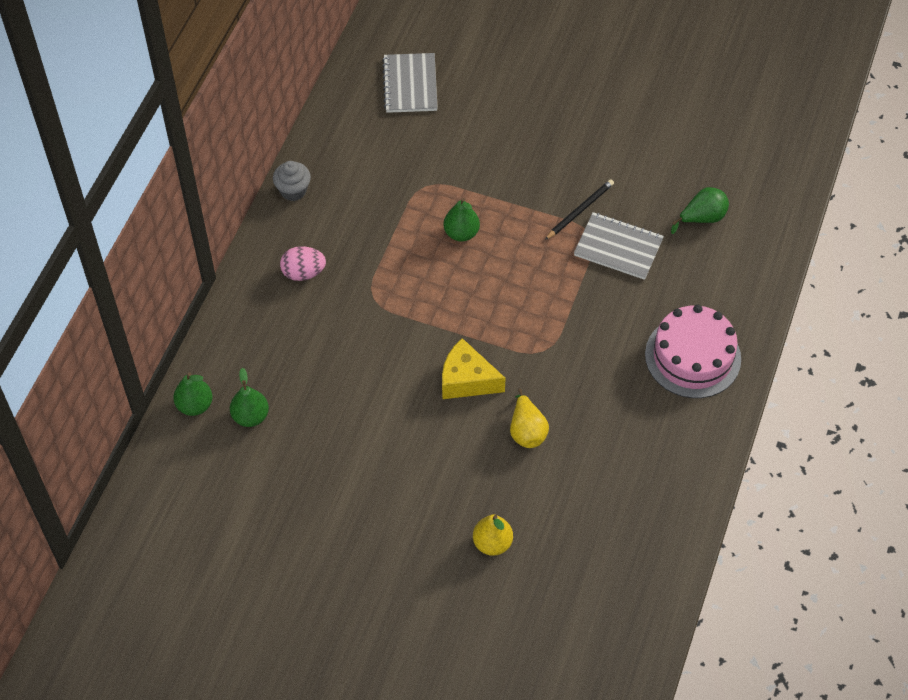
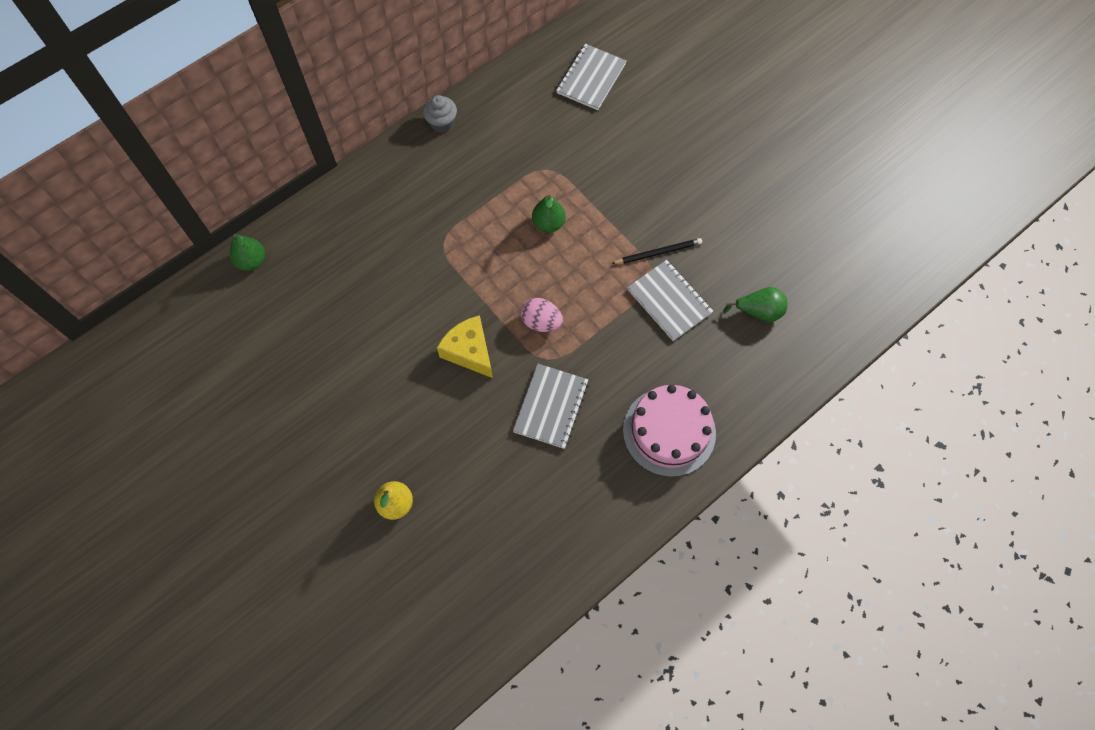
camera: 30 degrees right, 10 degrees up
(250, 416) = (286, 292): green pear -> none
(303, 273) = (404, 195): pink egg -> pink egg (541, 322)
(527, 431) = (488, 422): yellow pear -> none
(574, 389) = (551, 406): none -> grey notebook

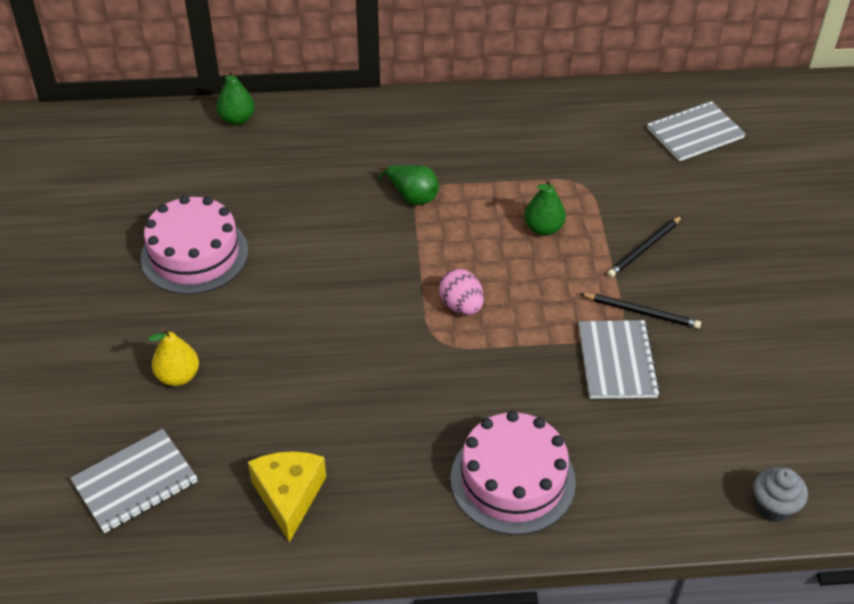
camera: 35 degrees right, 20 degrees down
(322, 400) = (194, 254): none -> pink cake
(442, 123) = (508, 100): grey cupcake -> grey cupcake (773, 507)
(469, 351) = (366, 291): yellow cheese -> yellow cheese (289, 496)
(551, 406) = (405, 383): grey notebook -> grey notebook (135, 482)
(625, 199) = (644, 248): none -> black pencil
(759, 311) = (715, 427): green pear -> green pear (412, 196)

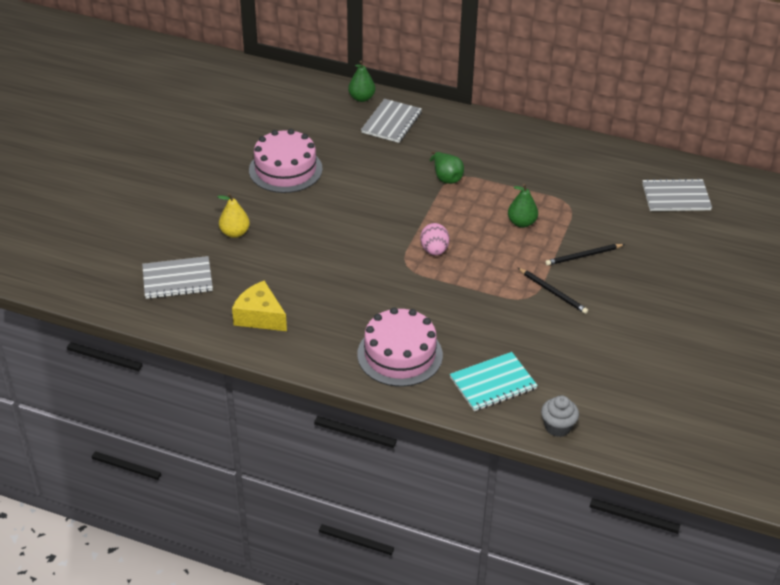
camera: 25 degrees right, 5 degrees down
(289, 496) = (260, 316): yellow cheese -> yellow cheese turned 75 degrees counterclockwise
(616, 361) = (514, 314): grey notebook -> grey notebook (391, 122)
(655, 475) = (493, 383): none -> turquoise notebook

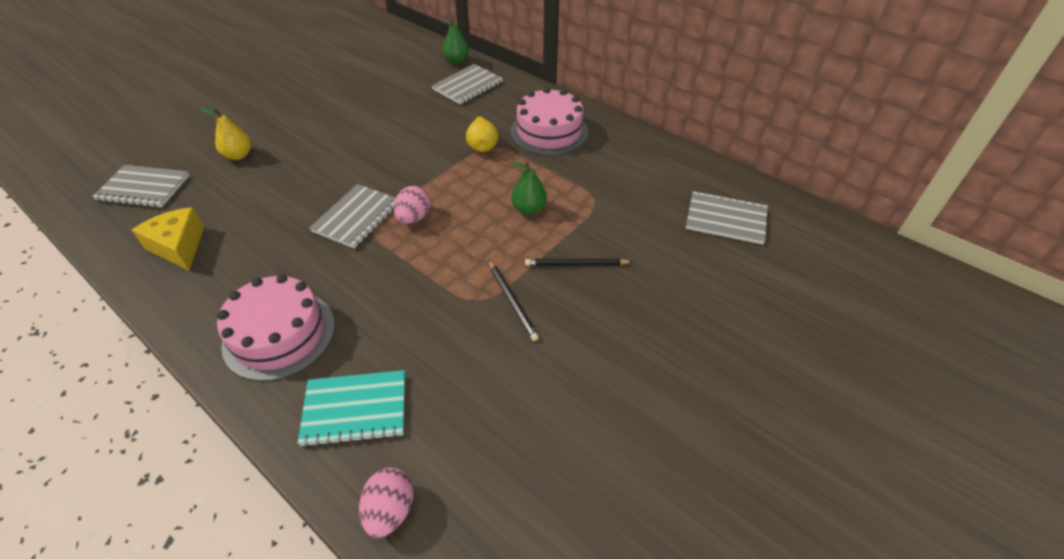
camera: 20 degrees right, 5 degrees up
(285, 169) = (337, 108): pink cake -> pink cake (549, 131)
(387, 261) = (356, 217): none -> grey notebook
(446, 177) = (482, 145): green pear -> yellow pear
(557, 427) = (390, 510): grey cupcake -> pink egg

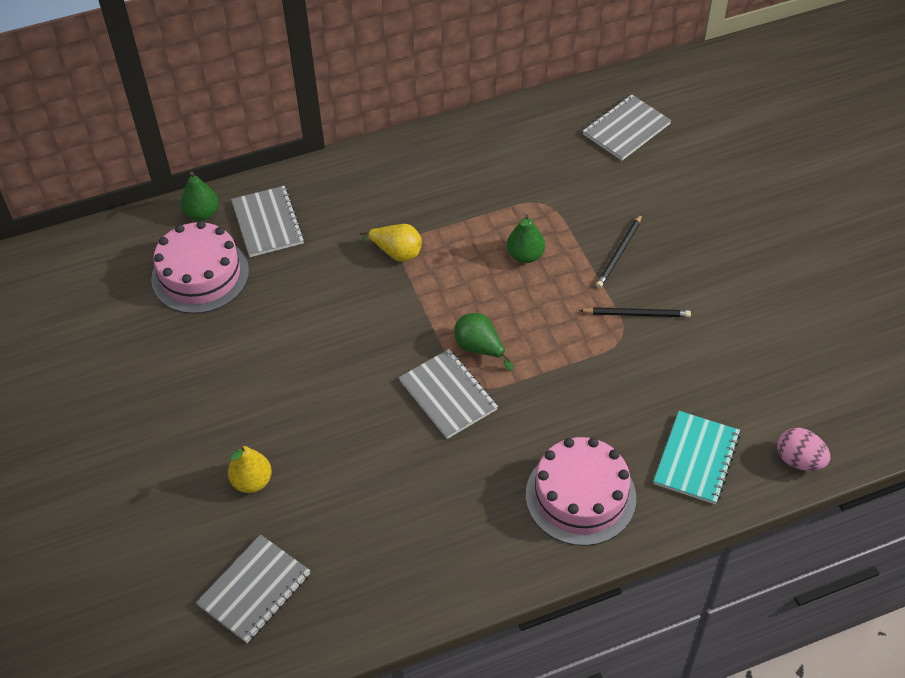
camera: 60 degrees left, 5 degrees up
(179, 247) = (395, 564): yellow cheese -> none
(414, 218) = (479, 348): pink egg -> green pear
(549, 131) = (412, 190): pink cake -> pink cake (200, 275)

